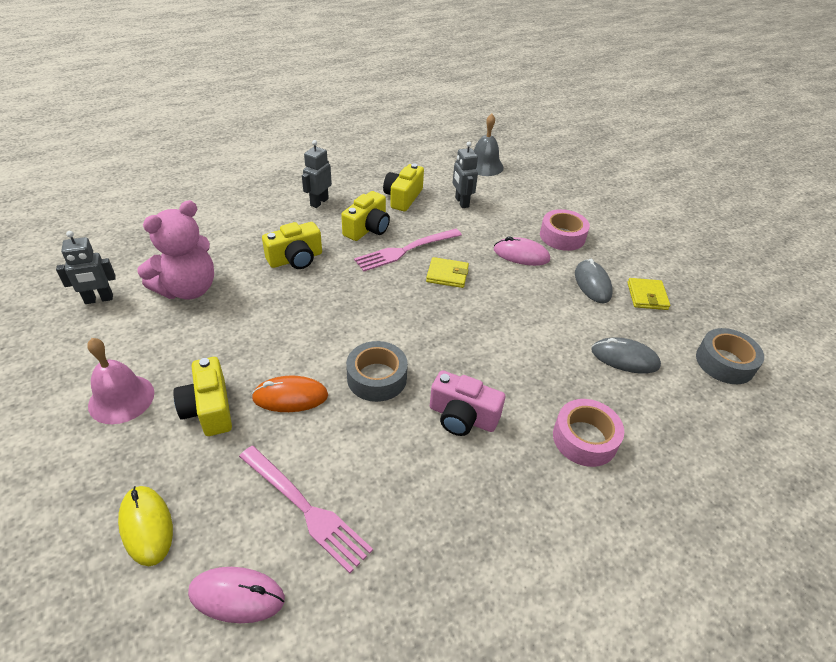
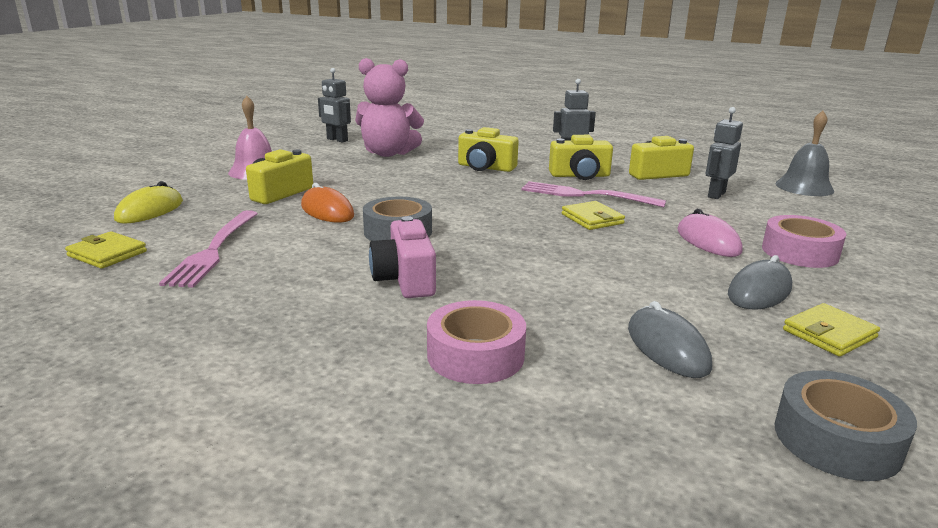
camera: 55 degrees right, 20 degrees down
(237, 596) = (107, 254): pink mouse -> yellow wallet

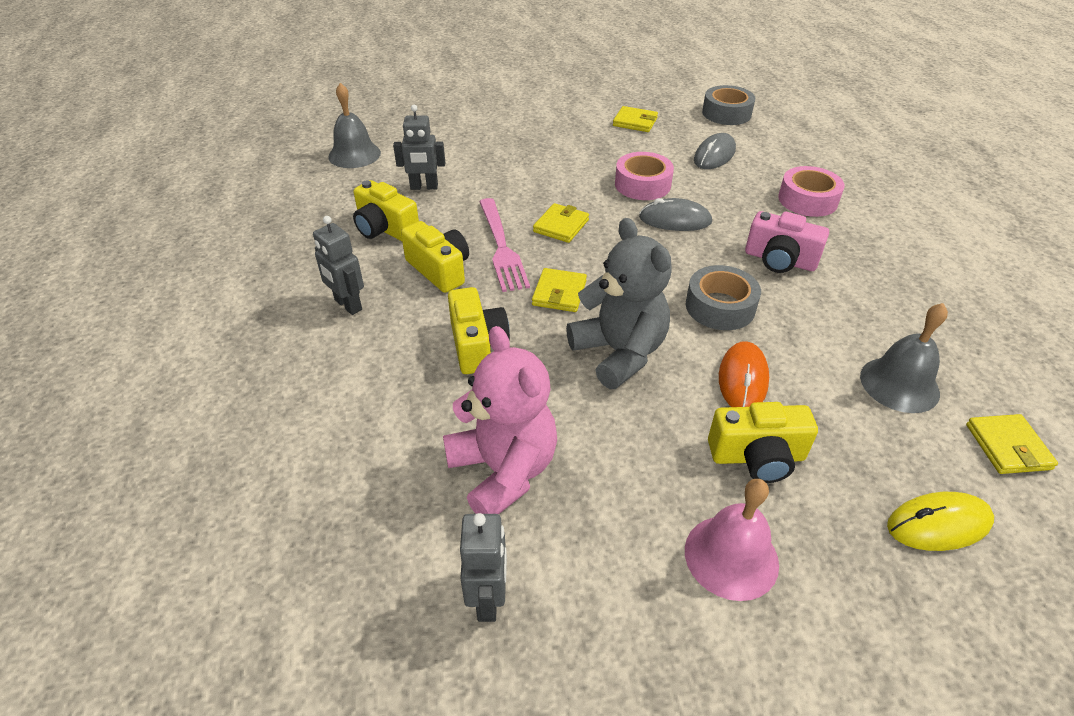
camera: 125 degrees left, 20 degrees up
(213, 250) = (899, 384): pink fork -> grey bell
(405, 279) = (780, 260): pink camera -> pink camera turned 75 degrees clockwise
(415, 192) = (619, 353): none -> grey teddy bear
(501, 195) = (559, 293): none -> yellow wallet
(708, 241) = (546, 171): pink mouse -> none
(759, 291) = (608, 144): grey mouse -> grey mouse (675, 220)
(799, 252) = (525, 140): pink tape -> pink tape (642, 184)

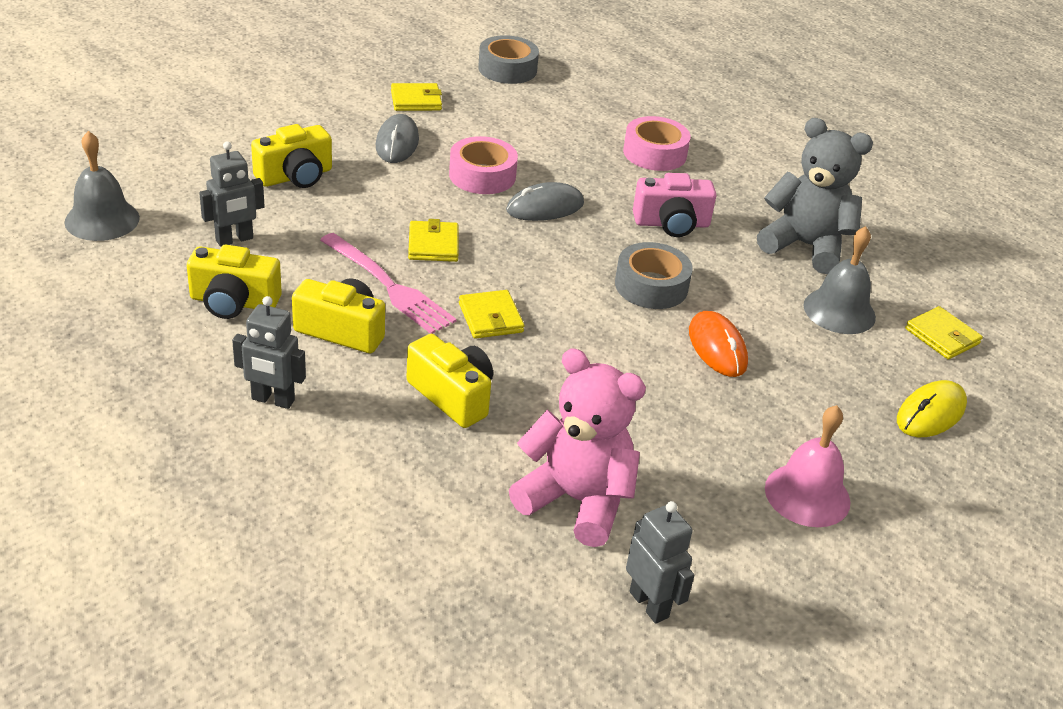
camera: 35 degrees left, 5 degrees down
(619, 353) = (594, 359): grey teddy bear -> grey teddy bear (805, 246)
(714, 155) = (531, 123): grey mouse -> grey mouse (397, 143)
(757, 457) = (773, 410): yellow camera -> yellow camera (295, 176)

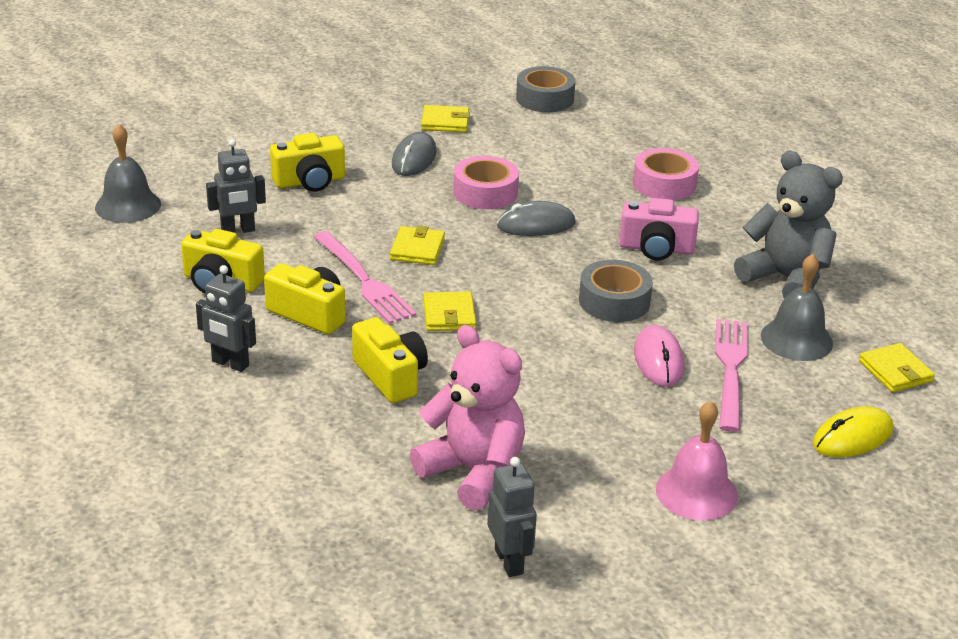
camera: 15 degrees right, 5 degrees down
(717, 348) = (658, 360): orange mouse -> pink mouse
(789, 350) = (730, 369): none -> pink fork

